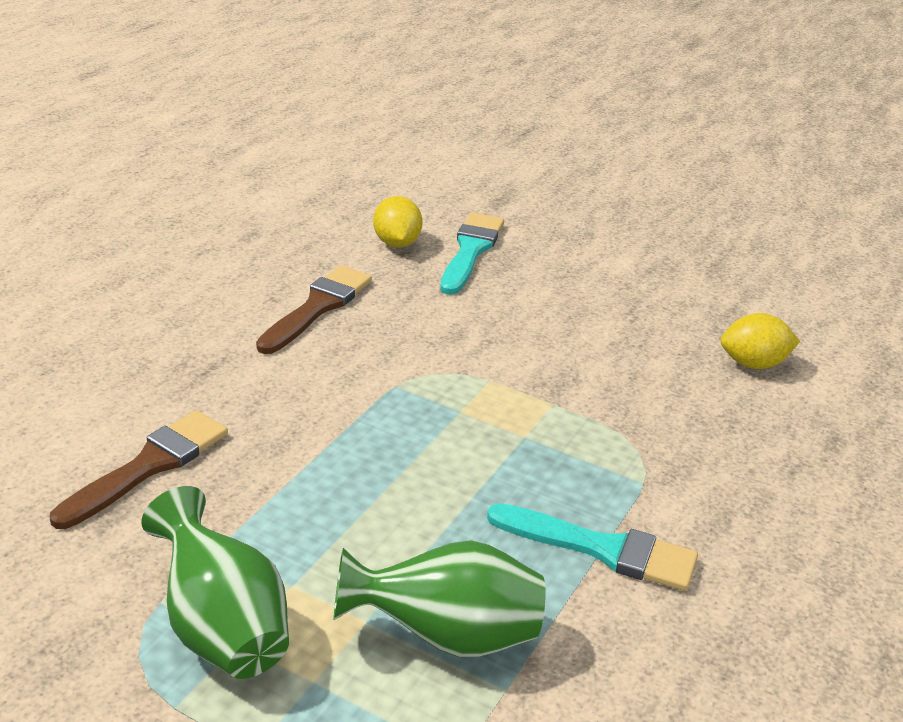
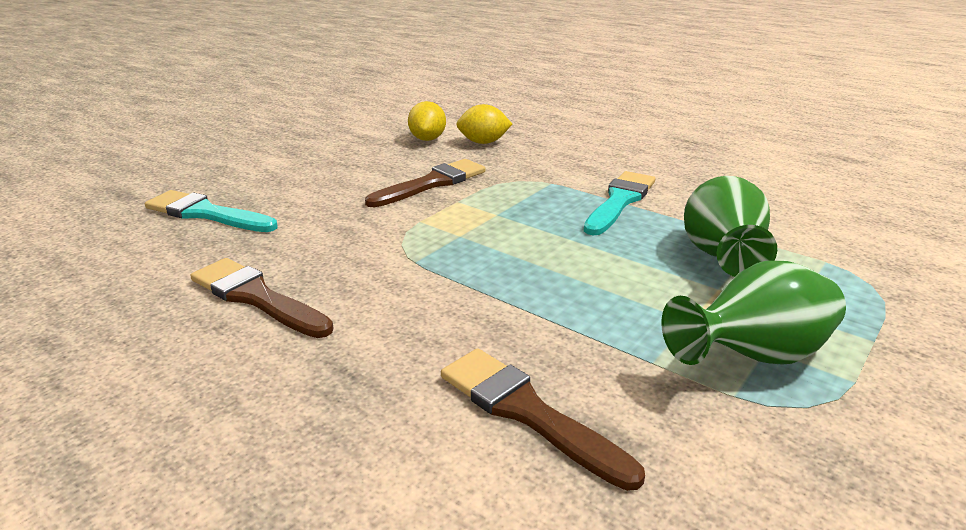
camera: 80 degrees left, 5 degrees down
(397, 243) = (159, 248): yellow lemon -> yellow lemon (483, 142)
(599, 380) = (432, 183): none -> brown brush

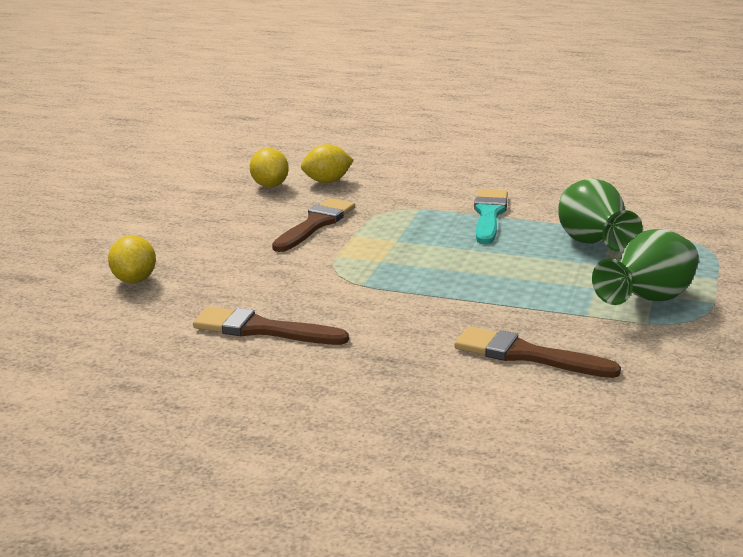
camera: 20 degrees left, 5 degrees down
(206, 213) = (134, 280): turquoise brush -> yellow lemon

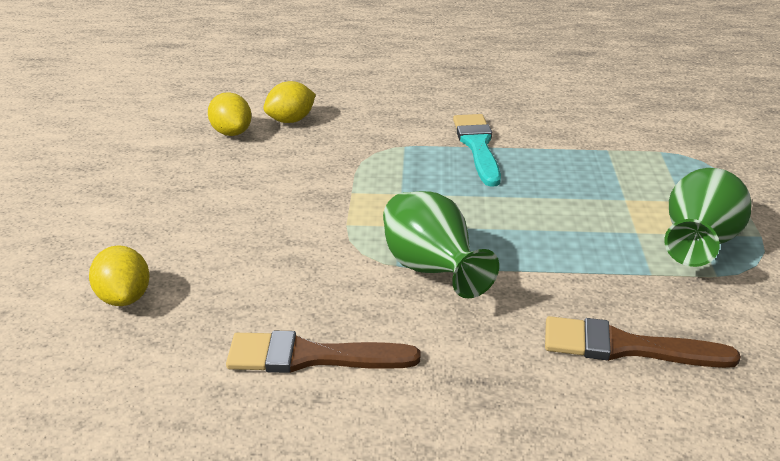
camera: 15 degrees left, 10 degrees up
(315, 224) = (304, 181): brown brush -> none
(593, 244) = (599, 173): green vase -> green vase (431, 270)

